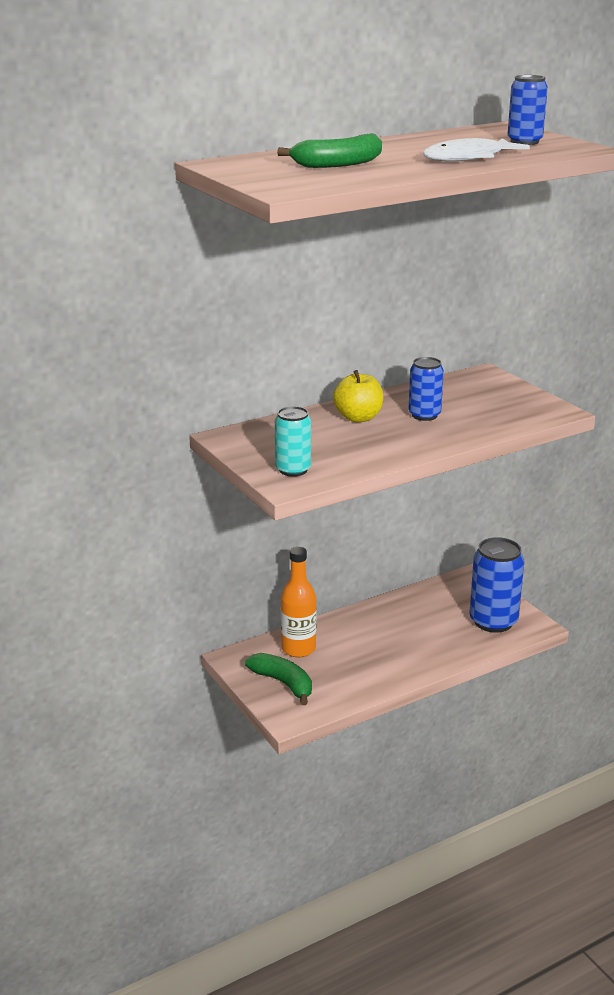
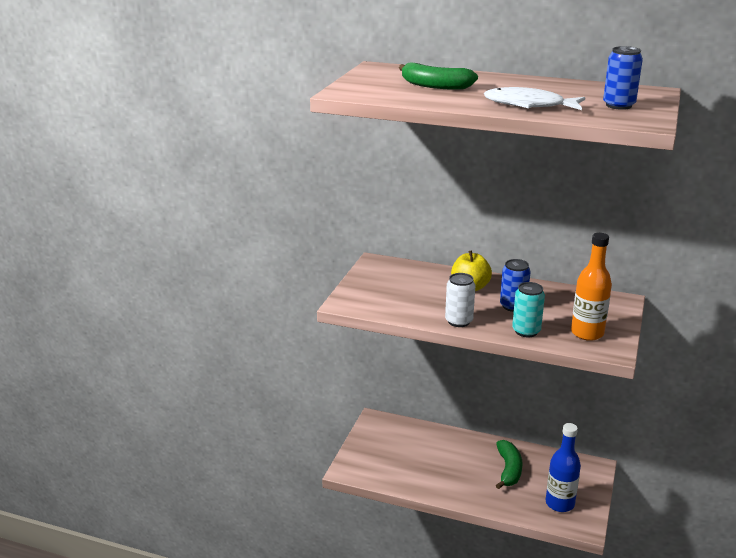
camera: 50 degrees right, 0 degrees up
(283, 683) = (375, 451): green banana -> green banana (508, 470)
(293, 470) = (366, 297): turquoise can -> turquoise can (526, 331)
(298, 649) = (415, 438): orange bottle -> orange bottle (587, 333)
(413, 448) = (458, 321): none -> white can
(493, 621) = (559, 503): blue can -> blue bottle

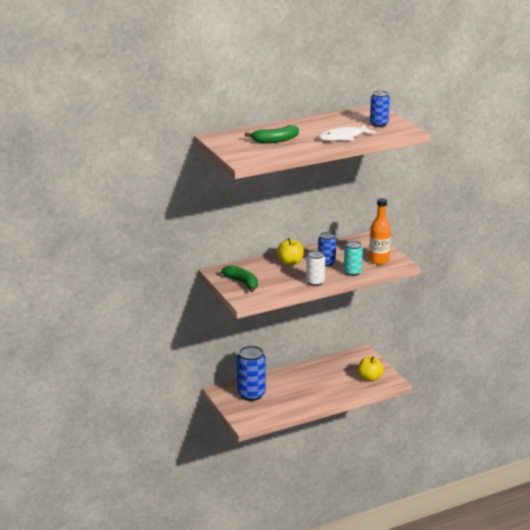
camera: 45 degrees left, 0 degrees up
(400, 442) = (251, 394): none -> blue can
(508, 470) = (325, 376): green banana -> green banana (242, 283)
(559, 503) = (370, 378): blue bottle -> yellow apple

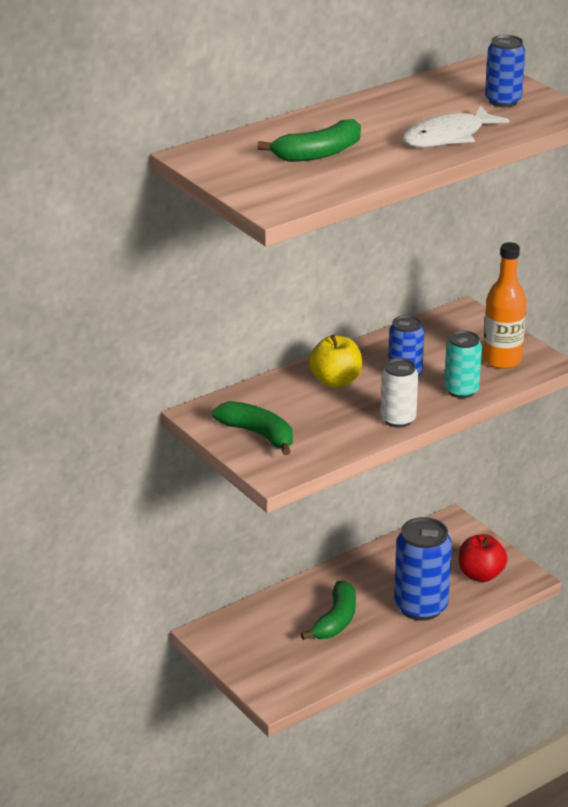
camera: 10 degrees left, 5 degrees up
(251, 394) = (269, 634): blue can -> blue can (420, 607)
(287, 391) = (336, 620): none -> green banana
(370, 378) = (480, 575): yellow apple -> red apple

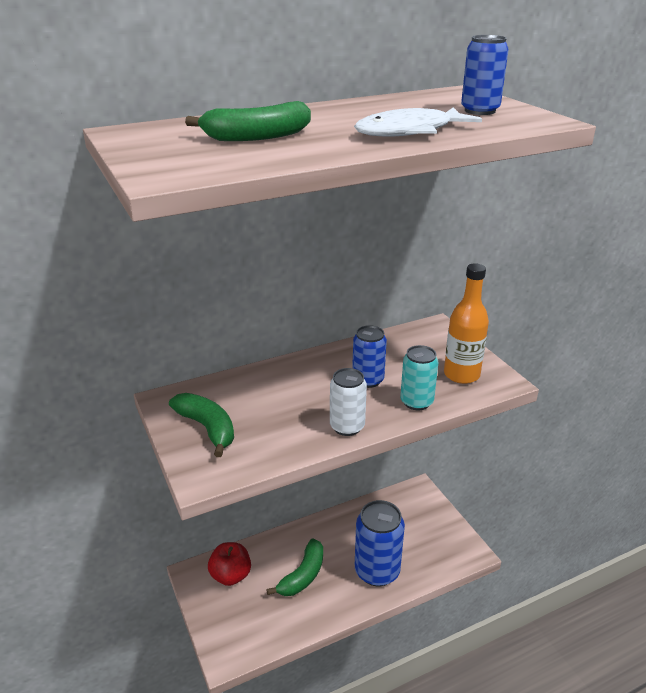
camera: 10 degrees right, 0 degrees up
(335, 381) = (302, 380): yellow apple -> none
(480, 575) = (433, 545): red apple -> red apple (231, 575)

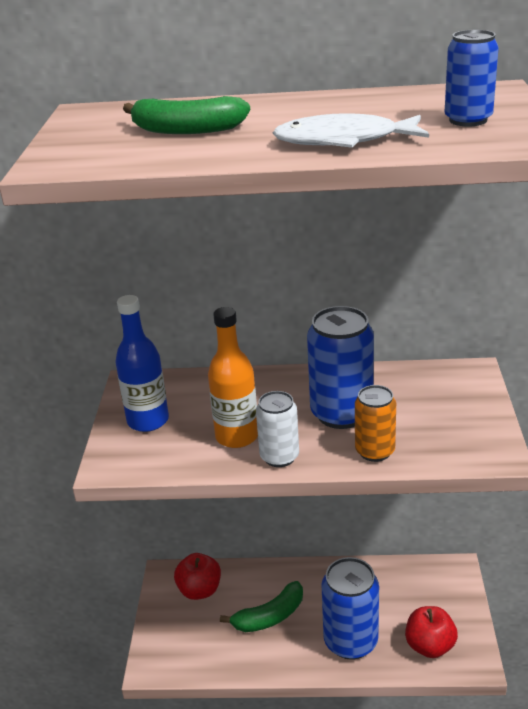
camera: 30 degrees right, 0 degrees up
(207, 428) = (148, 421): green banana -> blue bottle
(368, 380) = (341, 413): blue can -> blue can, size x1.67
(416, 402) = (375, 451): turquoise can -> orange can
(435, 552) = (430, 646): none -> red apple
(461, 375) = (453, 435): orange bottle -> orange bottle (237, 436)

